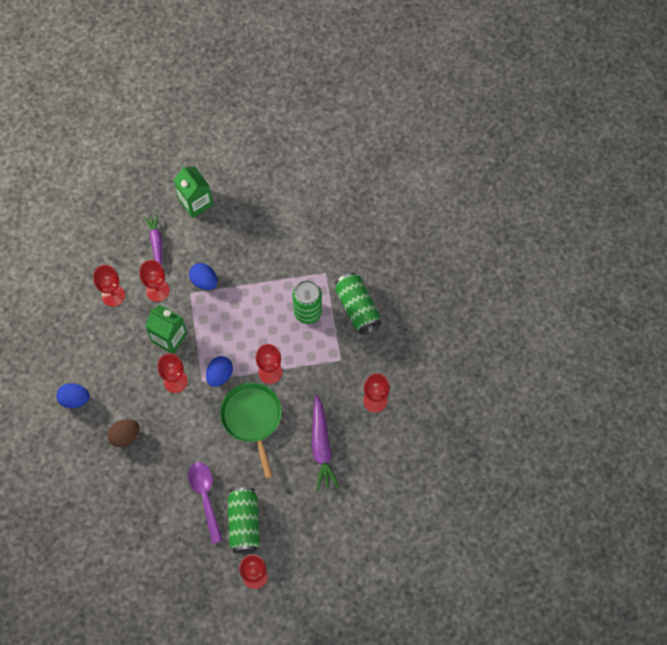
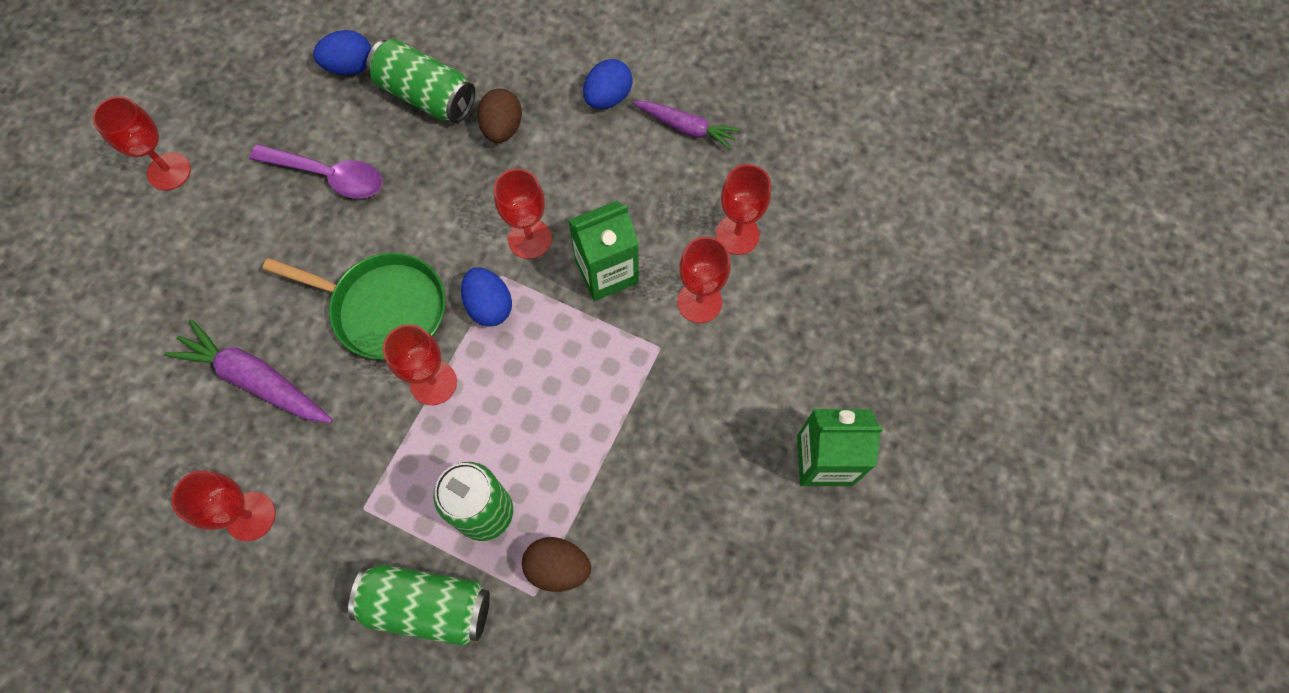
camera: 125 degrees right, 0 degrees up
(156, 243) = (787, 350): purple carrot -> purple carrot (686, 128)
(204, 281) = (665, 382): blue egg -> blue egg (350, 66)
(244, 523) = (248, 202): green can -> green can (426, 95)
(308, 271) = (558, 567): none -> brown egg

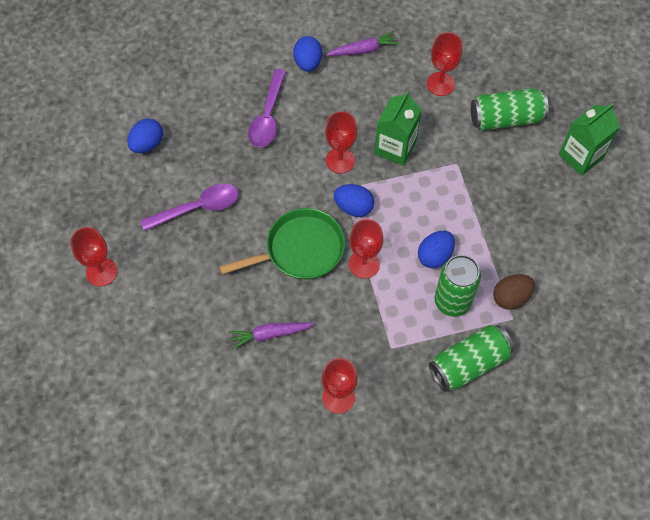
camera: 40 degrees left, 5 degrees down
(256, 380) = (270, 334): purple carrot -> purple carrot, size x0.66
(426, 95) = (207, 129): green can -> green can (506, 118)
(502, 128) = (268, 117): brown egg -> purple spoon
(521, 439) = (434, 256): none -> blue egg
(699, 302) = (454, 128): red goblet -> none

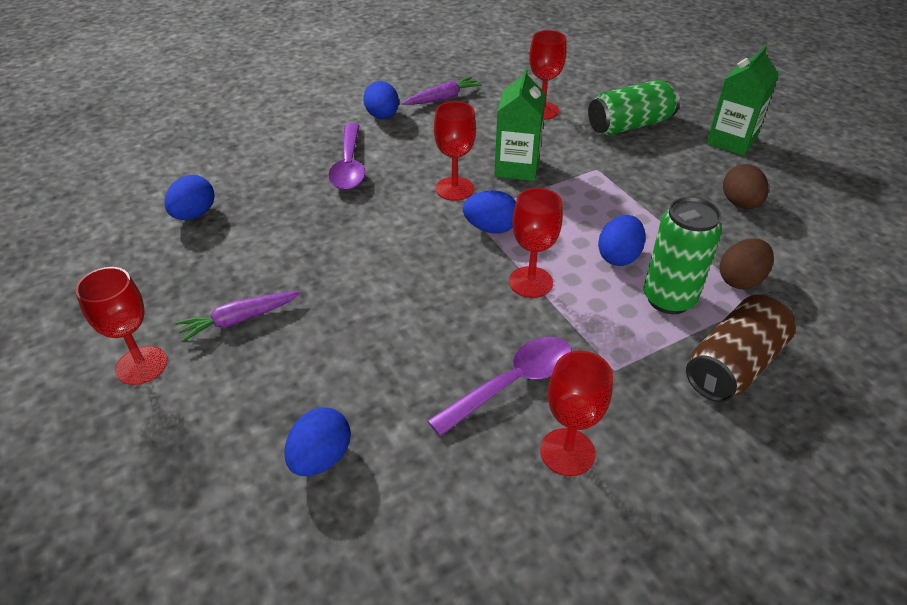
camera: 15 degrees left, 20 degrees down
(196, 364) = (321, 458): none -> blue egg
(198, 208) = (279, 265): purple spoon -> purple spoon (512, 383)
(270, 334) = (428, 391): purple carrot -> purple carrot (239, 320)
(300, 249) = (437, 283): green pan -> none
(468, 363) = (733, 365): green can -> brown can
(550, 226) = (740, 203): none -> brown egg

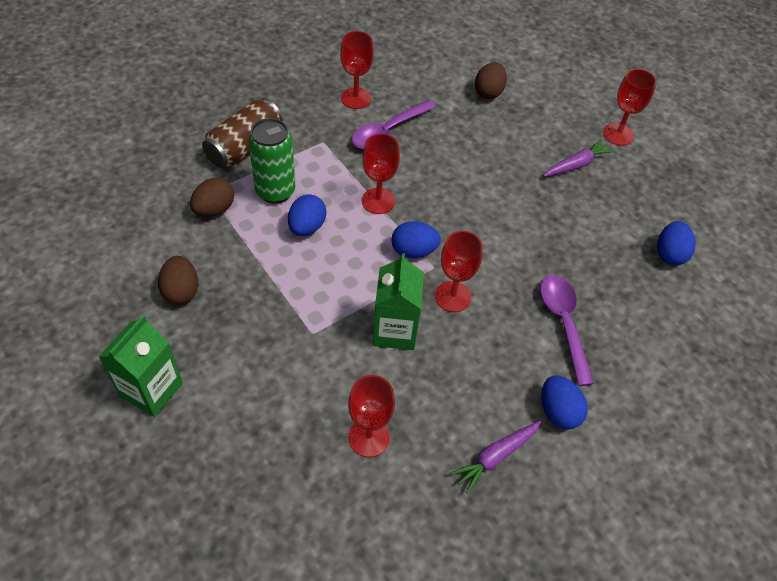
camera: 170 degrees right, 10 degrees up
(321, 458) = (488, 92): blue egg -> brown egg
(630, 125) = (264, 413): green can -> none

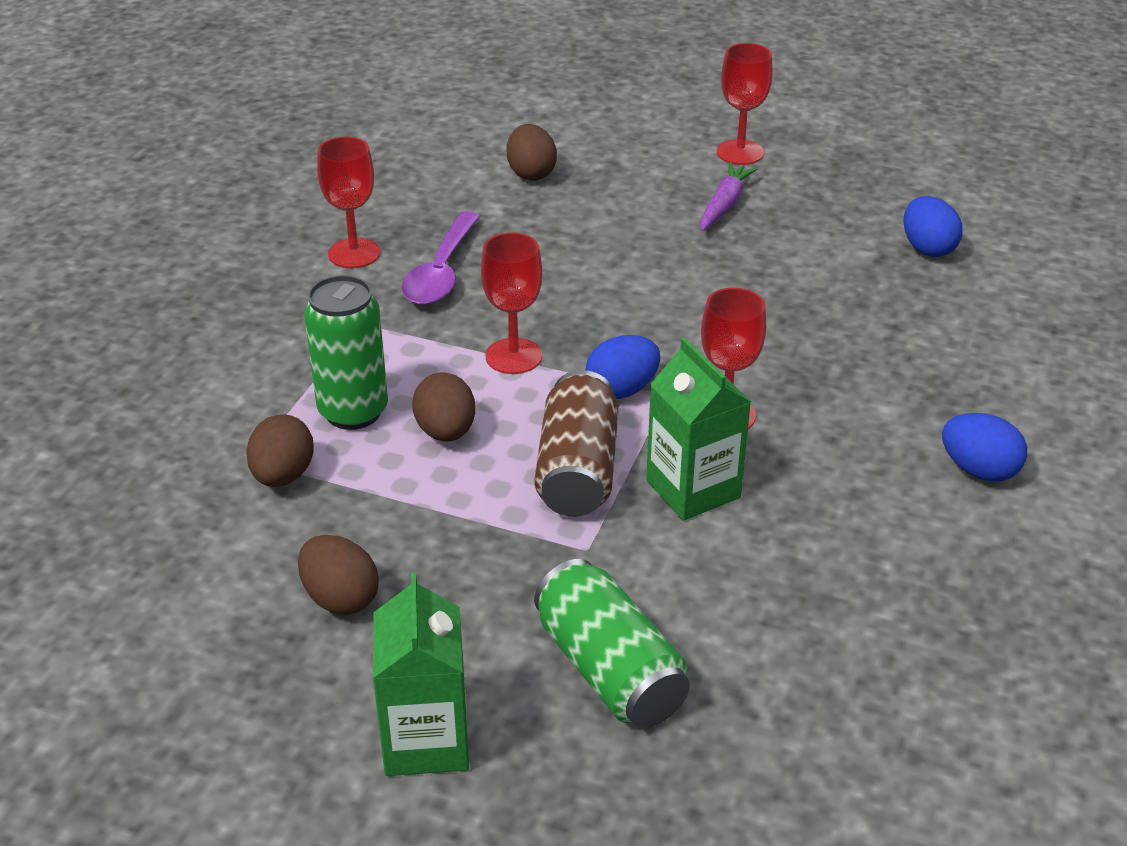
camera: 30 degrees left, 15 degrees down
(244, 147) = (247, 380): brown can -> brown can (578, 470)
(262, 406) = (610, 670): none -> green can
(307, 227) = (446, 432): blue egg -> brown egg
(369, 437) = (788, 624): red goblet -> none
(496, 457) = (960, 557): purple carrot -> none
(563, 323) = (886, 376): purple spoon -> none

